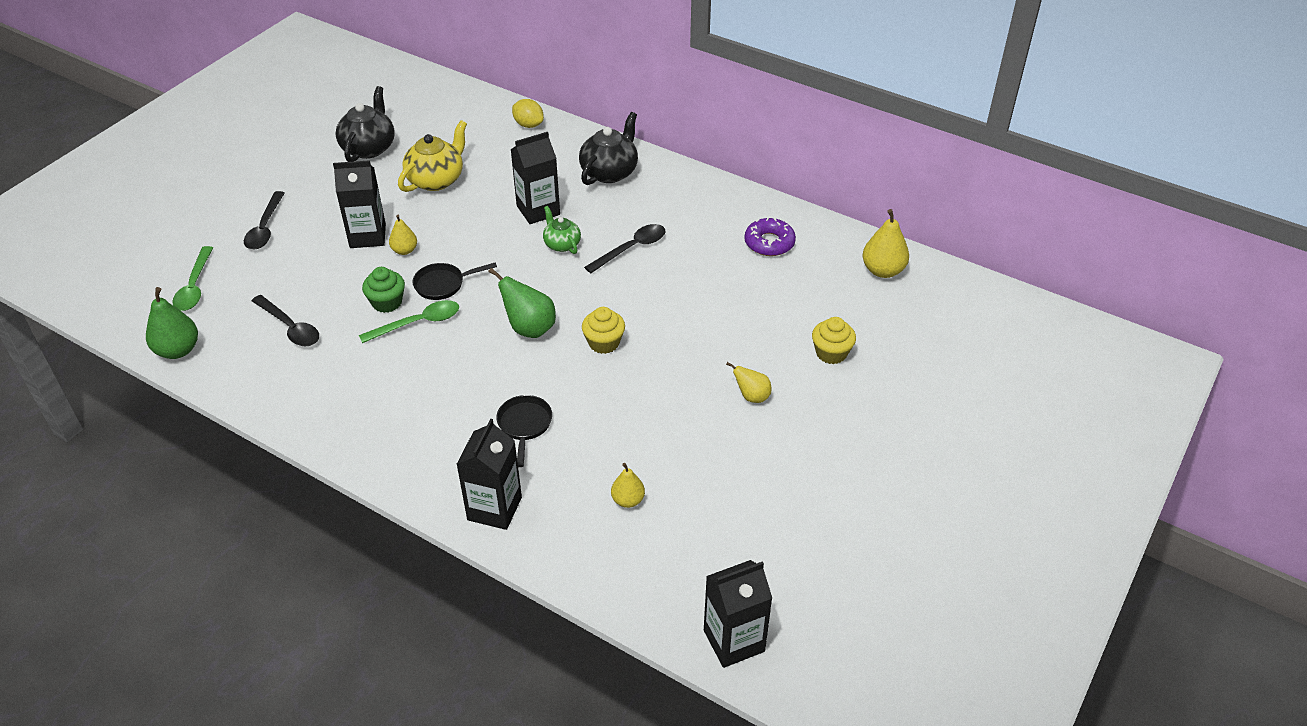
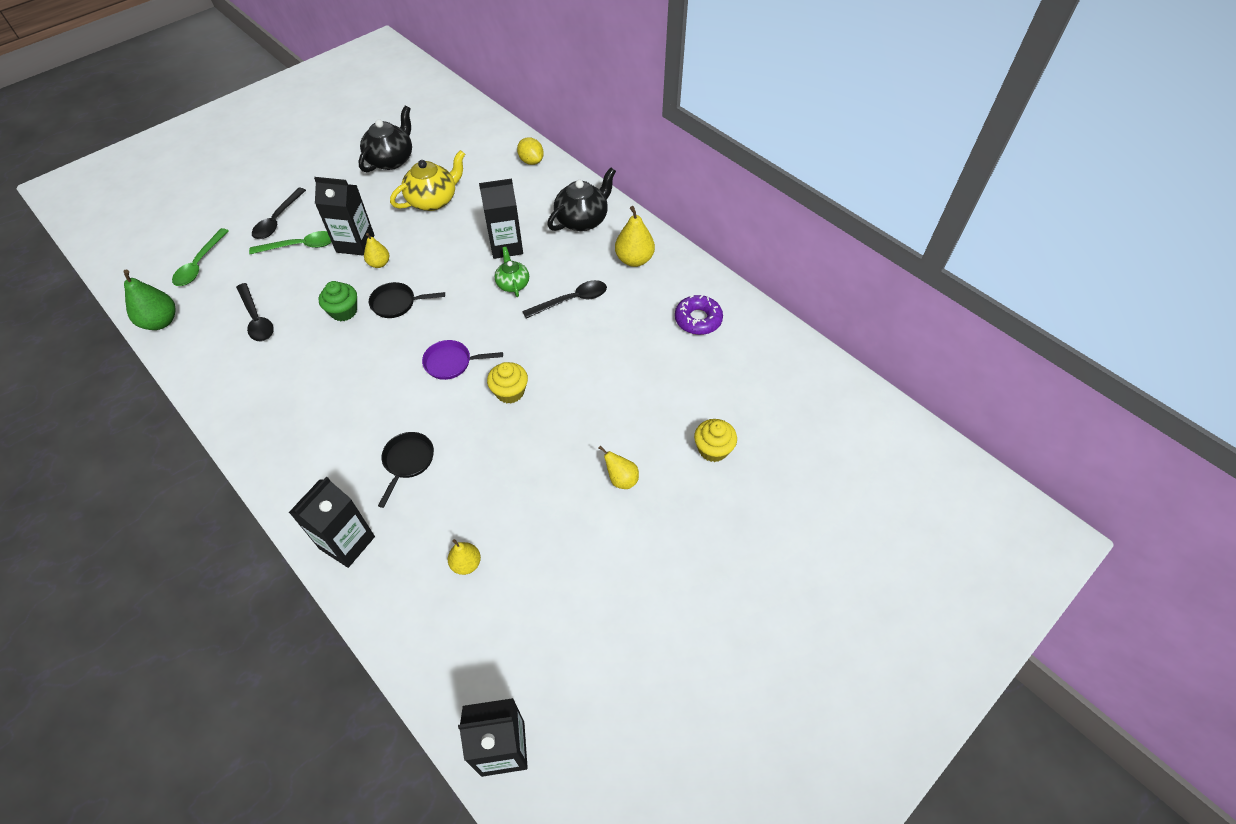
camera: 15 degrees right, 10 degrees up
(418, 323) = (360, 337): green spoon -> green spoon (300, 246)
(529, 328) = (451, 363): green pear -> purple pan
(883, 270) = (794, 371): yellow pear -> yellow pear (634, 260)

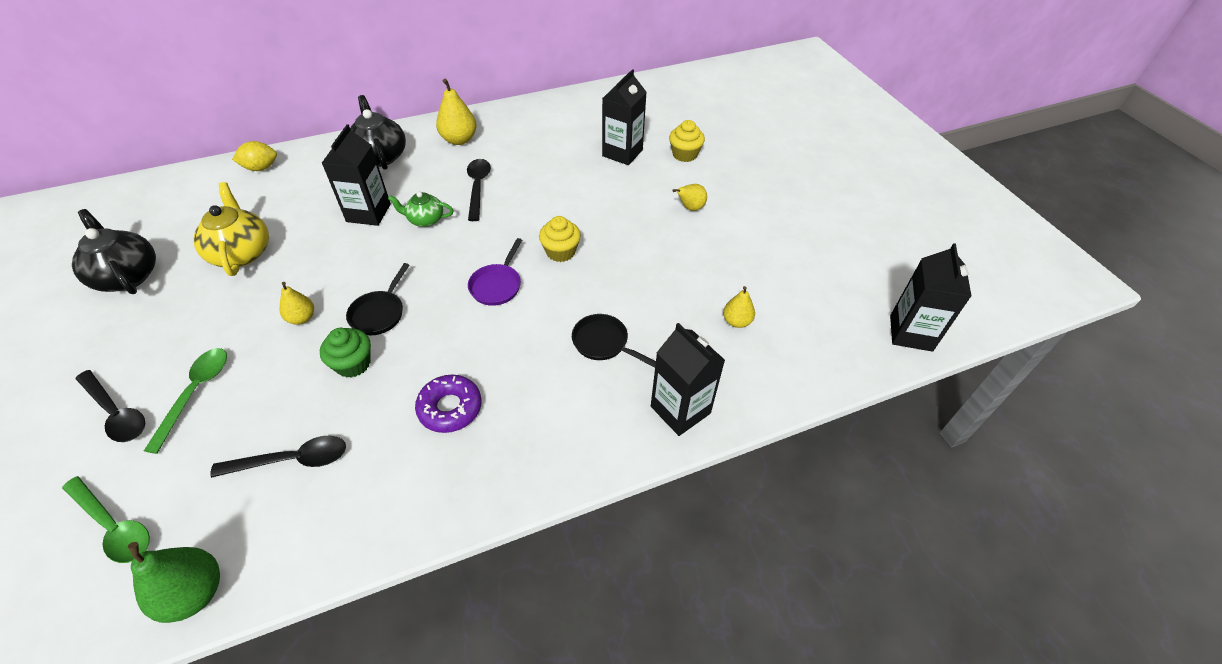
camera: 70 degrees left, 5 degrees down
(355, 243) = (246, 335): black carton -> black carton (622, 153)
(698, 319) = (553, 126): purple donut -> purple donut (450, 408)

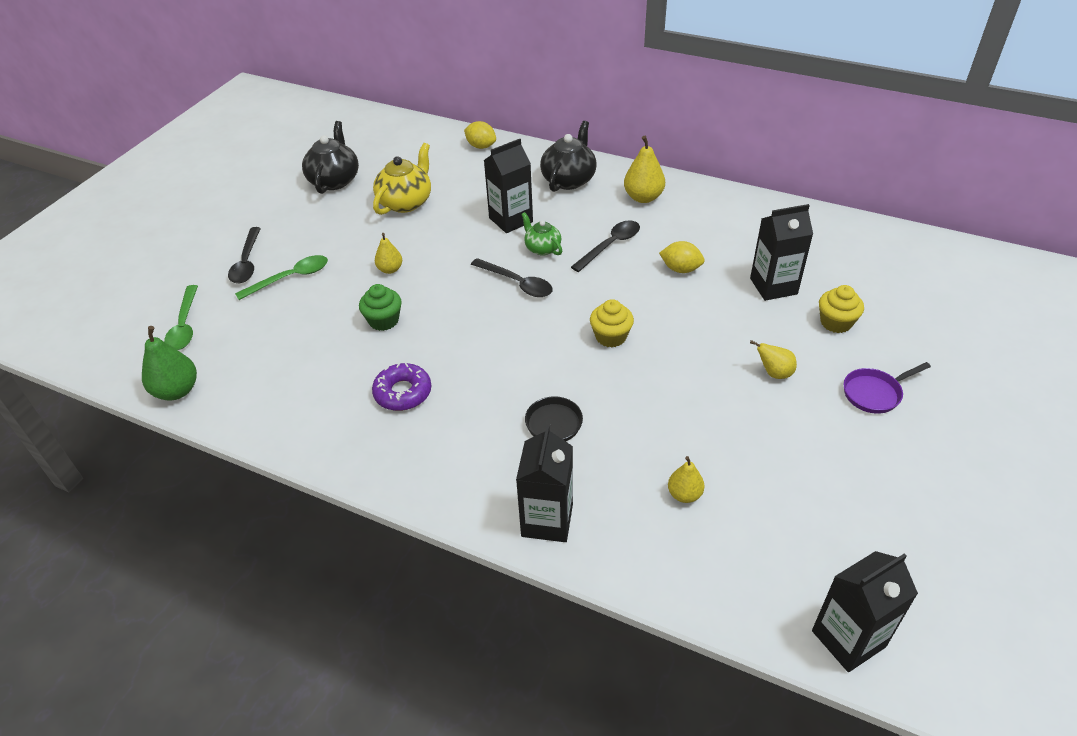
camera: 50 degrees right, 5 degrees down
(292, 460) = (290, 355): black spoon -> black spoon (517, 283)
(379, 313) = (436, 297): black pan -> none
(497, 285) = (532, 330): purple pan -> purple pan (874, 393)
(550, 176) = (680, 269): none -> yellow lemon

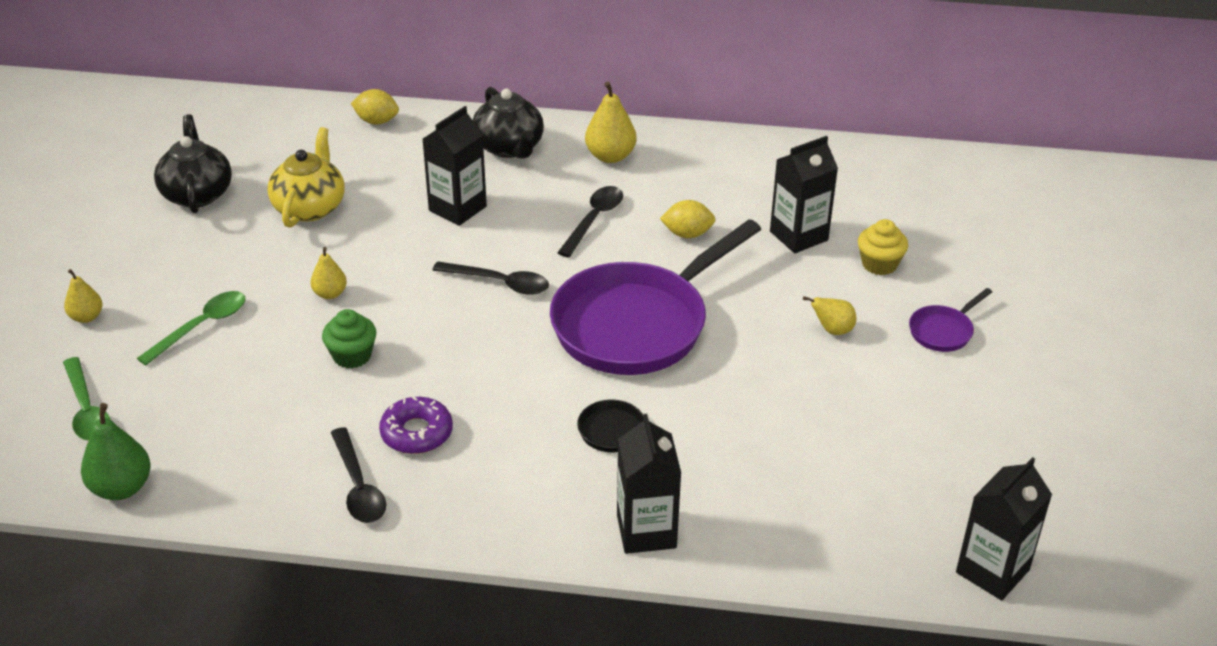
camera: 20 degrees left, 5 degrees down
(247, 262) = (130, 317): black spoon -> black spoon (358, 486)
(542, 248) = (512, 236): green teapot -> none
(569, 179) = (509, 147): black teapot -> black teapot turned 150 degrees clockwise
(611, 336) = (637, 324): yellow cupcake -> purple pan
(684, 494) = (783, 473): yellow pear -> yellow pear (86, 317)

